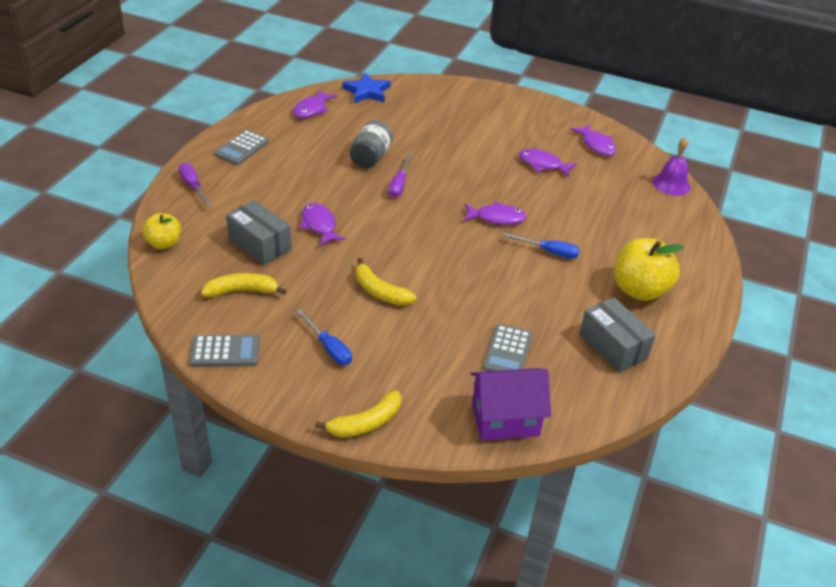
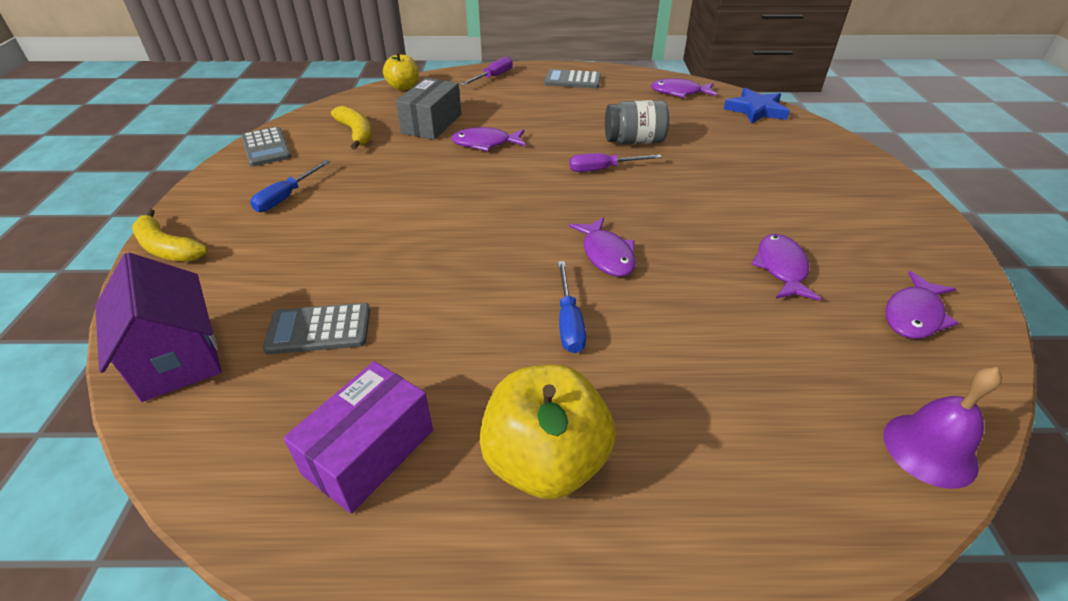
camera: 70 degrees right, 0 degrees up
(319, 225) = (485, 143): purple fish -> purple fish turned 135 degrees counterclockwise
(380, 291) = (395, 204): yellow banana -> none
(613, 346) = (369, 452): grey box -> purple box

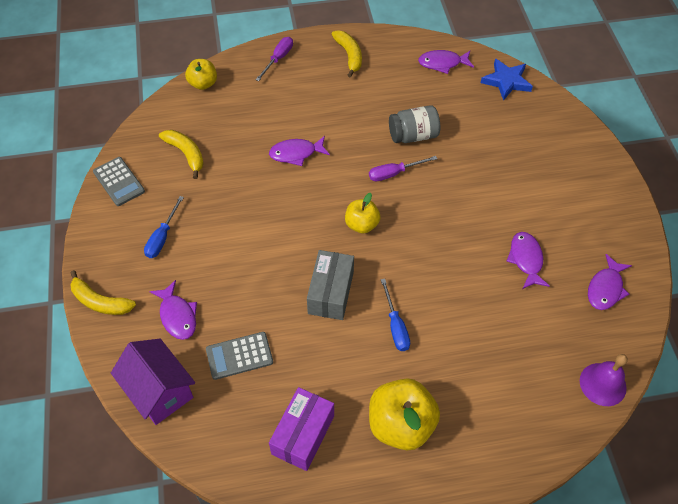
camera: 10 degrees left, 15 degrees up
(431, 124) = (244, 133): grey box -> grey box (330, 292)
(548, 210) = (361, 224): none -> yellow apple
(572, 80) = (349, 56): grey calculator -> yellow banana
(606, 255) = (410, 263): purple fish -> purple fish (177, 316)

